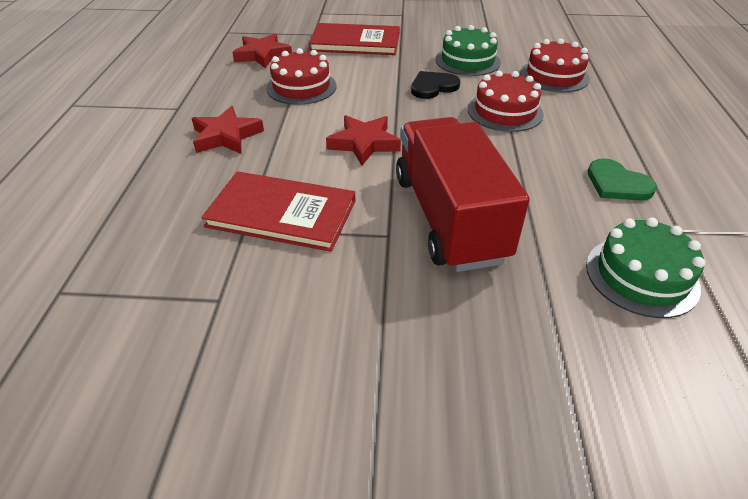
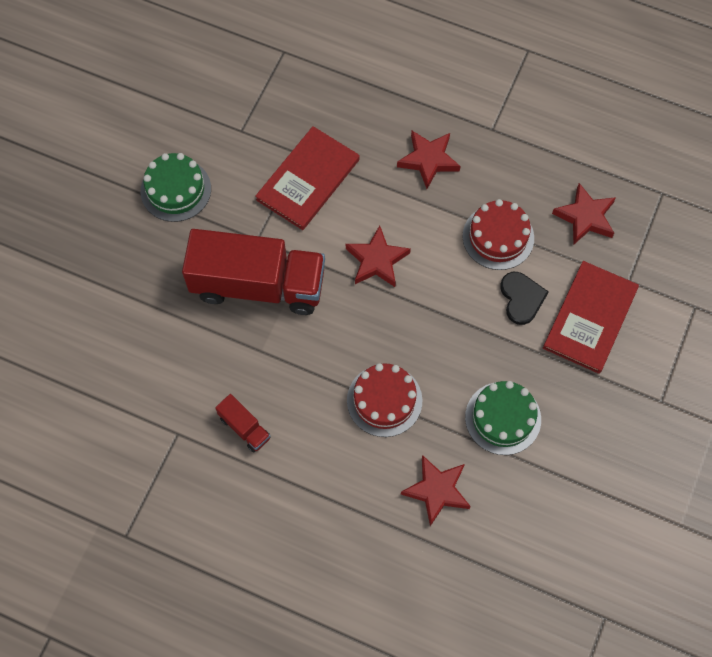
camera: 110 degrees right, 25 degrees up
(433, 87) = (456, 356): black heart -> black heart (521, 298)
(554, 76) = (437, 490): red cake -> red star
(617, 184) = (244, 428): green heart -> red truck
(641, 276) = (152, 376): green cake -> green cake (176, 190)

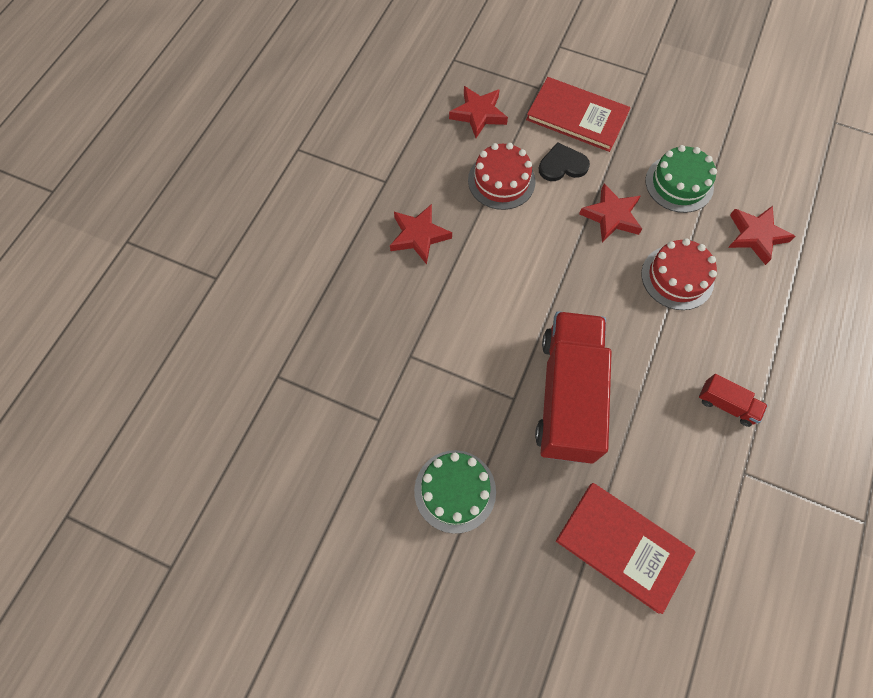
camera: 90 degrees left, 0 degrees up
(244, 428) = (726, 404): red truck -> red truck turned 75 degrees clockwise
(308, 180) = (441, 348): red book -> red book (623, 546)
(377, 260) = (532, 283): red star -> red star (611, 216)

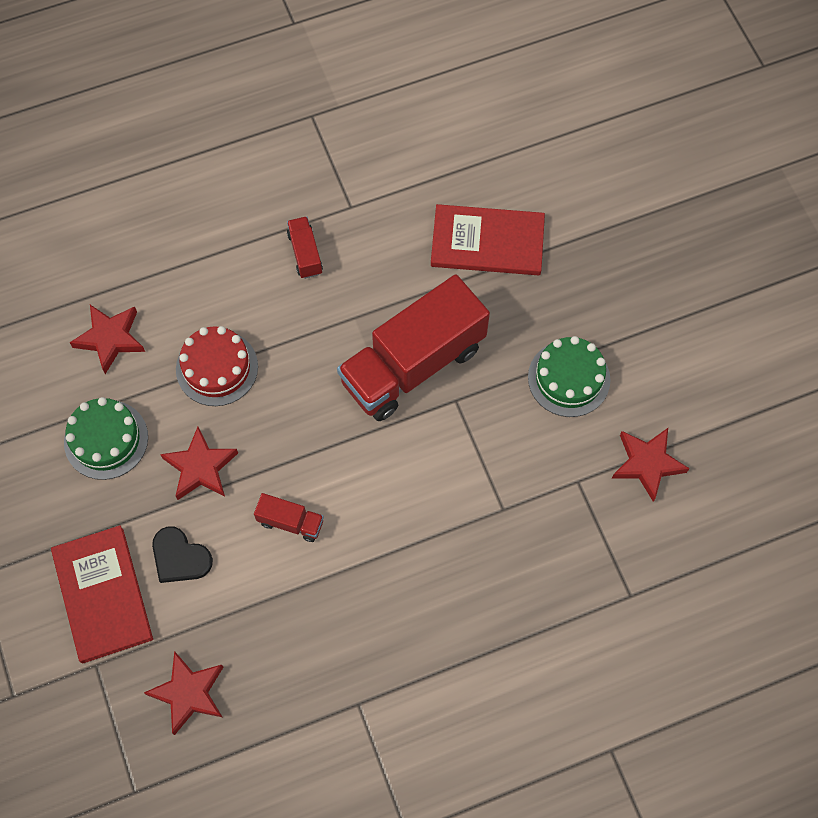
camera: 135 degrees left, 0 degrees up
(419, 236) = (386, 613): red star -> red star (647, 464)
(501, 181) = (252, 596): red cake -> none
(526, 234) = (290, 522): none -> red truck
(623, 546) = (487, 242): red book -> red book turned 75 degrees counterclockwise

